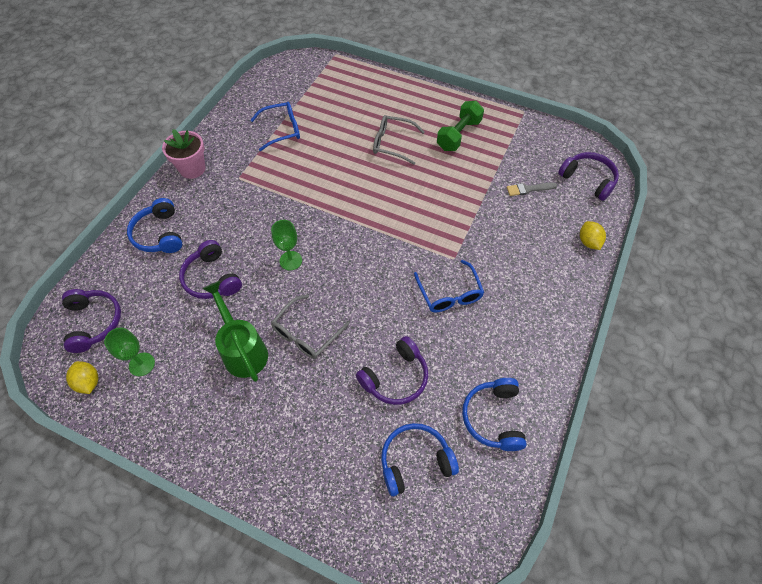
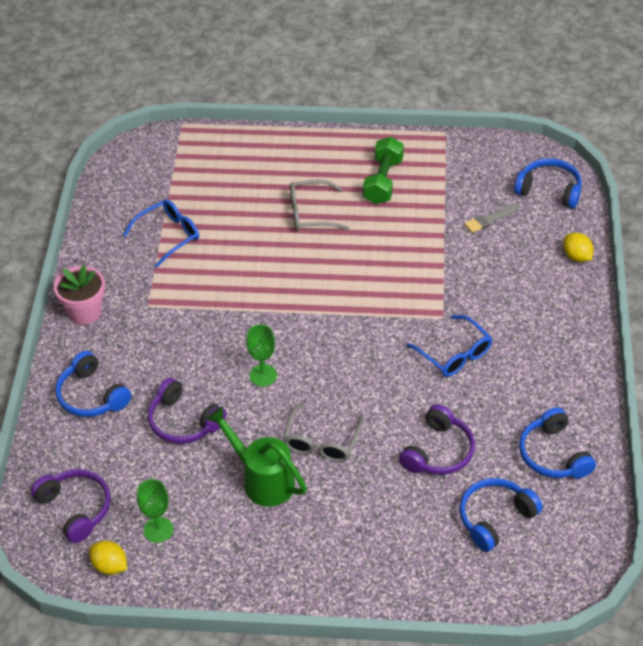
camera: 20 degrees left, 10 degrees down
(588, 180) = (549, 190): purple headphones -> blue headphones

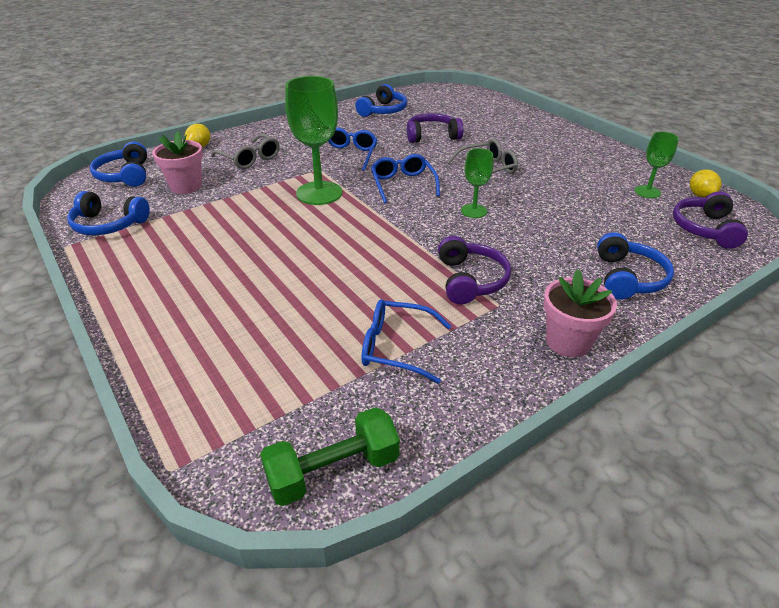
camera: 130 degrees left, 10 degrees down
(183, 421) = (566, 223): purple headphones -> purple headphones (470, 280)
(262, 480) = (548, 175): green watering can -> none
(310, 213) = (262, 270): grey glasses -> grey glasses (250, 159)
(355, 358) = (403, 184): none -> blue glasses
(383, 181) = (174, 250): green dumbbell -> green dumbbell (333, 470)
(394, 294) = (319, 193): none -> green goblet
(489, 219) = (186, 186): grey brush -> pink flower pot
(495, 518) = (448, 111): blue headphones -> blue headphones (108, 224)

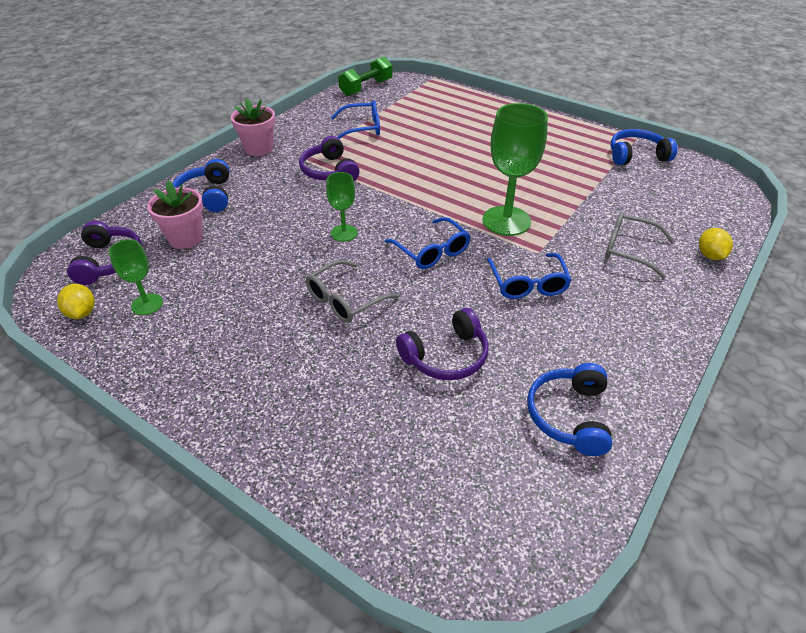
camera: 160 degrees right, 5 degrees up
(125, 175) = (712, 200): blue headphones -> none
(186, 186) = (637, 201): pink flower pot -> pink flower pot (185, 238)

